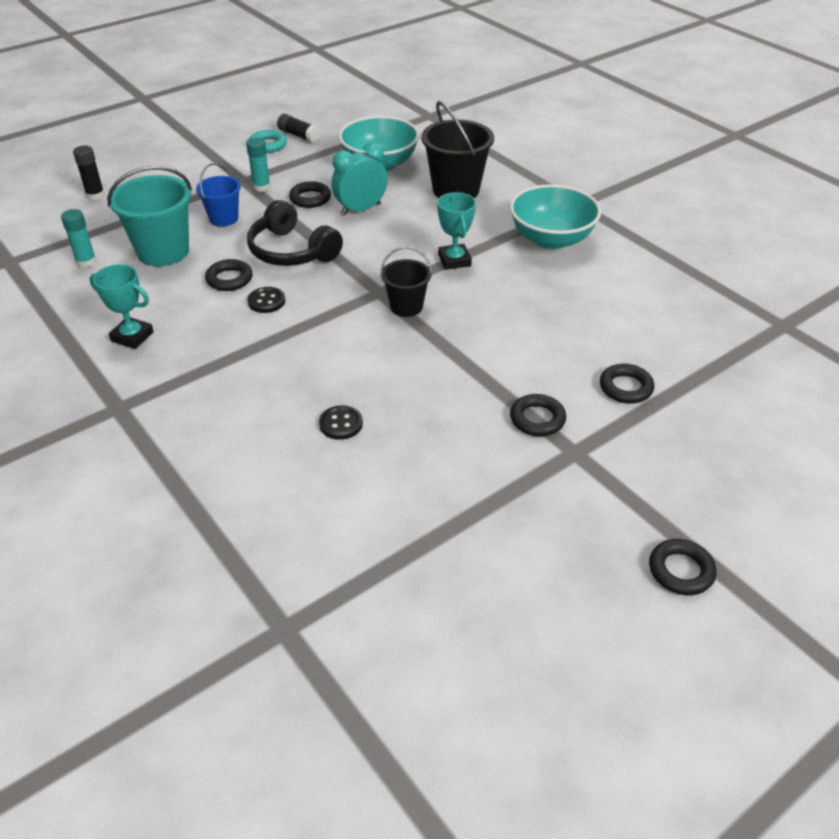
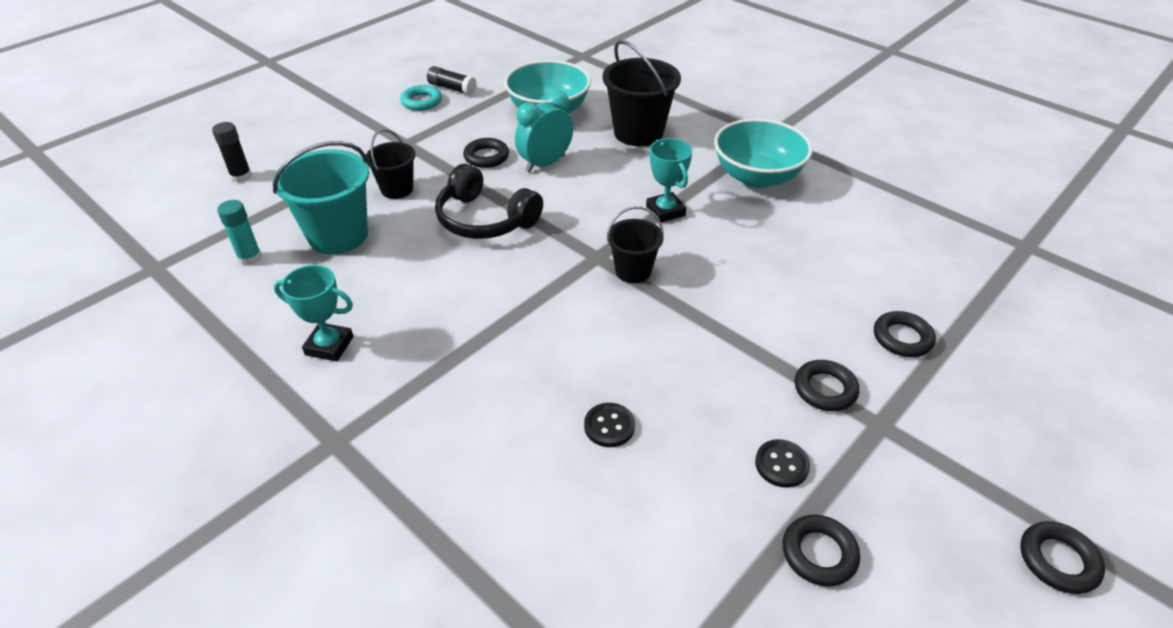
camera: 10 degrees left, 0 degrees up
(224, 218) = (397, 189): blue bucket -> black bucket
(229, 279) = (424, 260): black ring -> black ring (819, 553)
(261, 187) = (429, 149): turquoise glue stick -> none
(266, 301) = (475, 282): black button -> black button (781, 464)

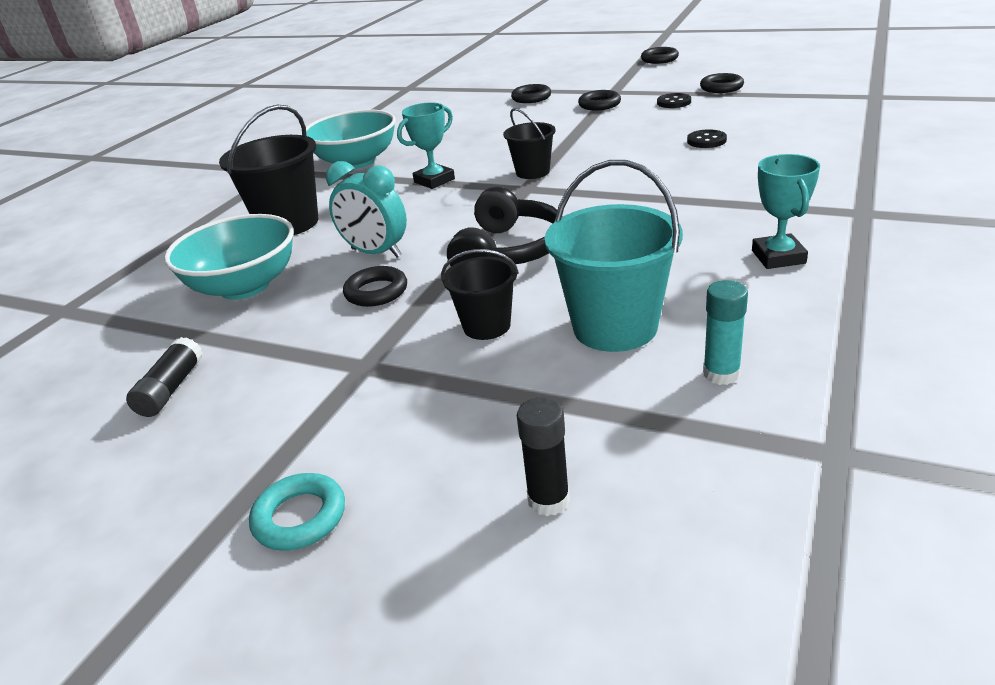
camera: 105 degrees left, 10 degrees down
(421, 101) = (223, 403): turquoise ring -> turquoise ring (300, 517)

